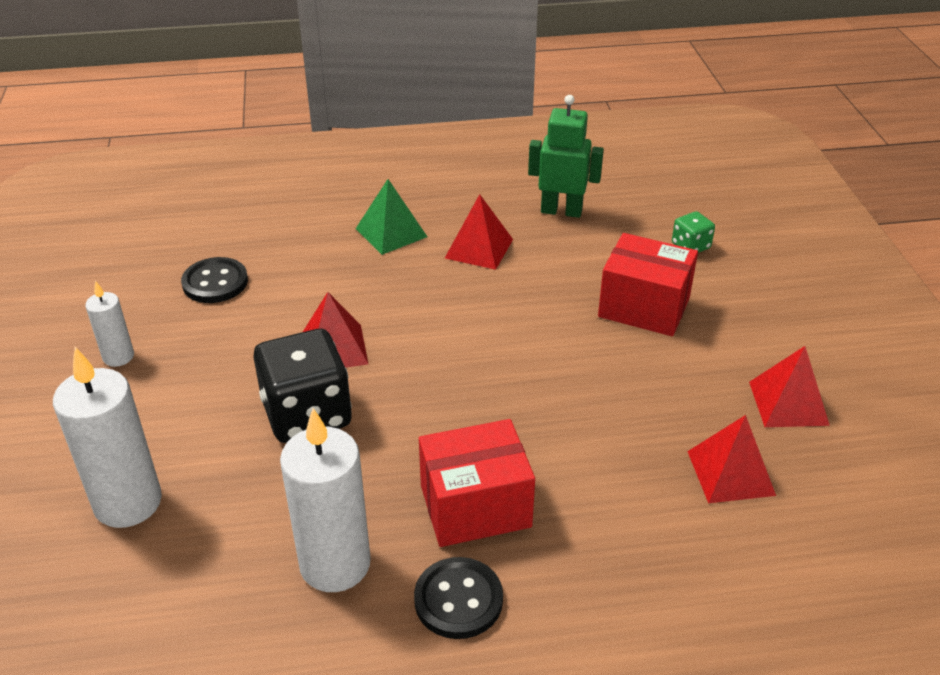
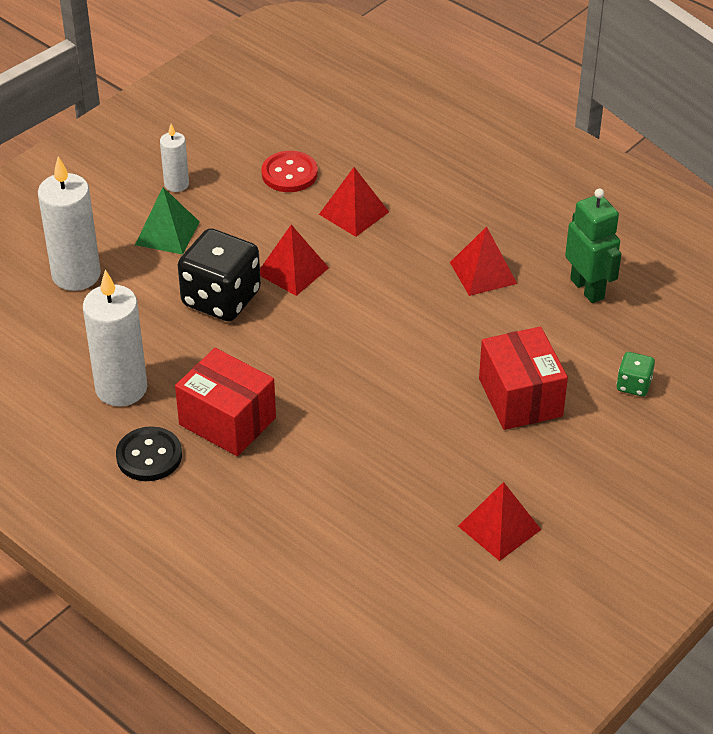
camera: 50 degrees right, 5 degrees up
(215, 282) = (289, 174): black button -> red button
(391, 232) = (445, 218): green pyramid -> green pyramid (167, 233)
(730, 473) = (389, 528): red pyramid -> red pyramid (354, 213)

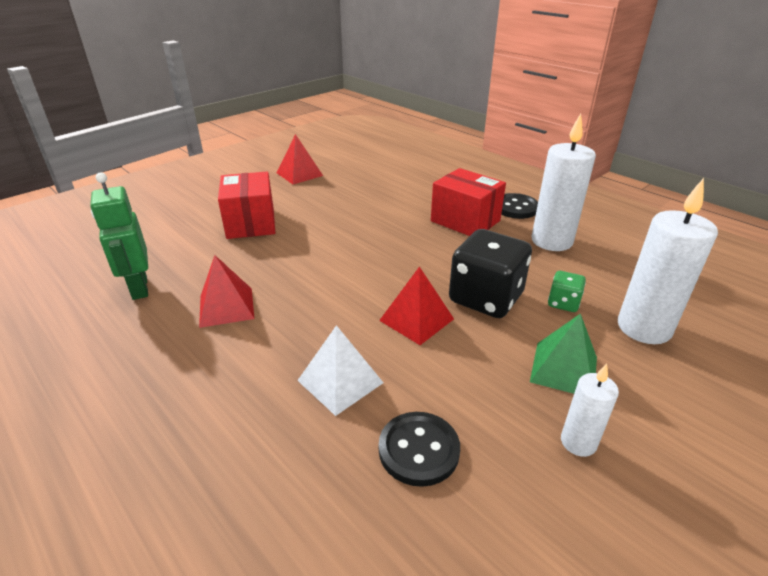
camera: 175 degrees left, 10 degrees down
(289, 174) = (418, 450): red button -> black button
(354, 213) = (340, 381): red pyramid -> white pyramid
(633, 385) = (164, 226): green dice -> green dice (563, 303)

